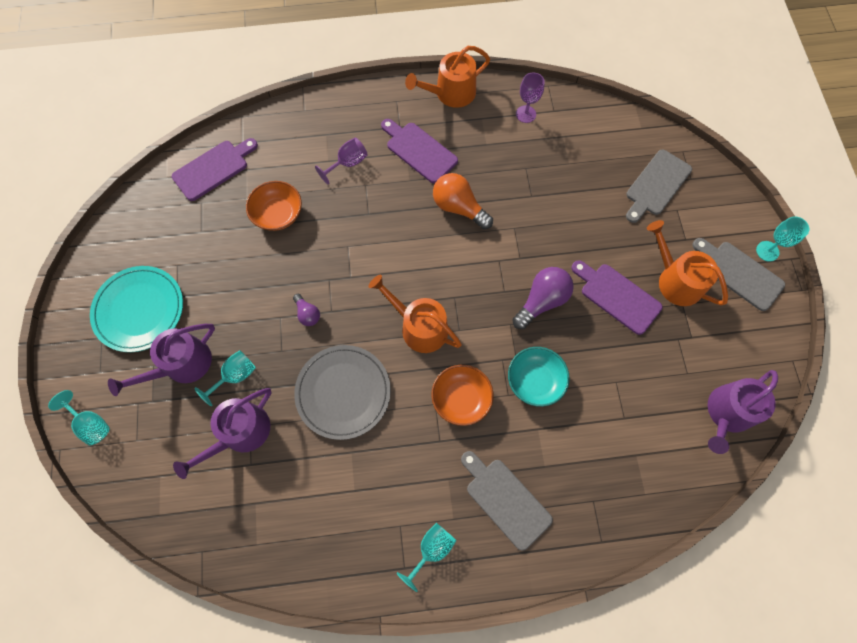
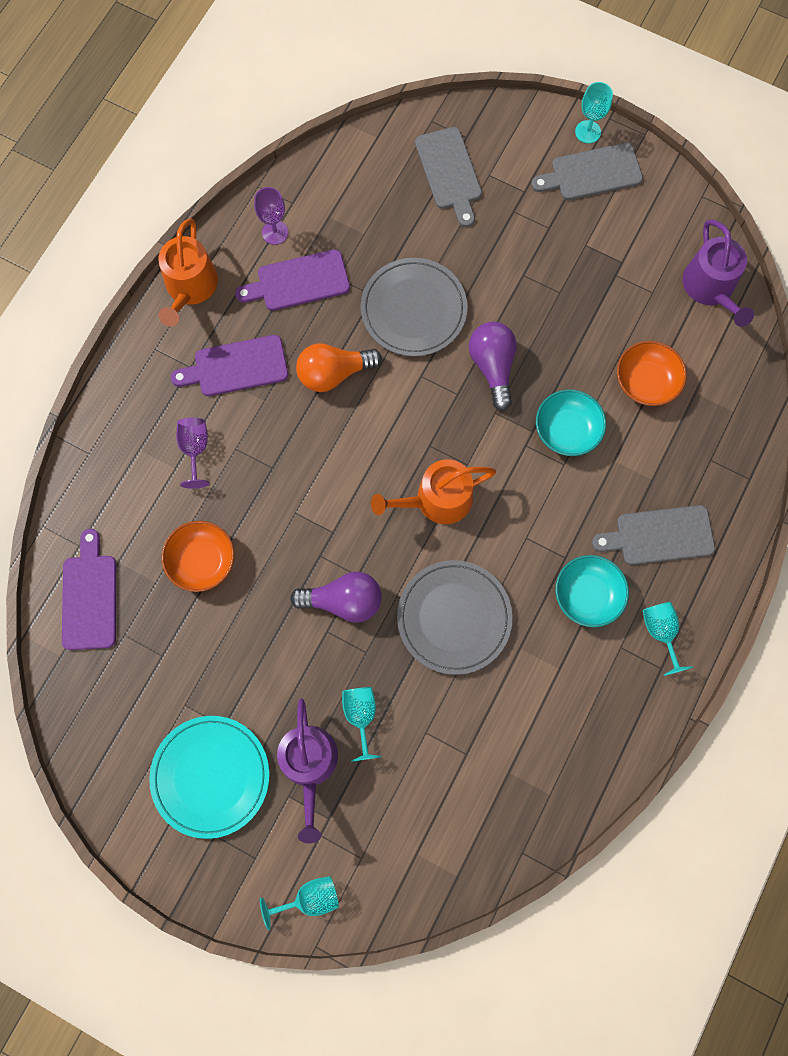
camera: 55 degrees left, 5 degrees up
(240, 433) = (427, 746): purple watering can -> none
(307, 314) = (343, 601): purple light bulb -> purple light bulb, size x1.81
(423, 475) = (587, 595): none -> turquoise bowl
(461, 398) = (538, 510): orange bowl -> orange bowl (646, 382)
(541, 226) = (413, 309): none -> grey plate
(617, 296) = (537, 296): purple cutting board -> purple cutting board (298, 282)
(676, 280) = (559, 232): orange watering can -> none

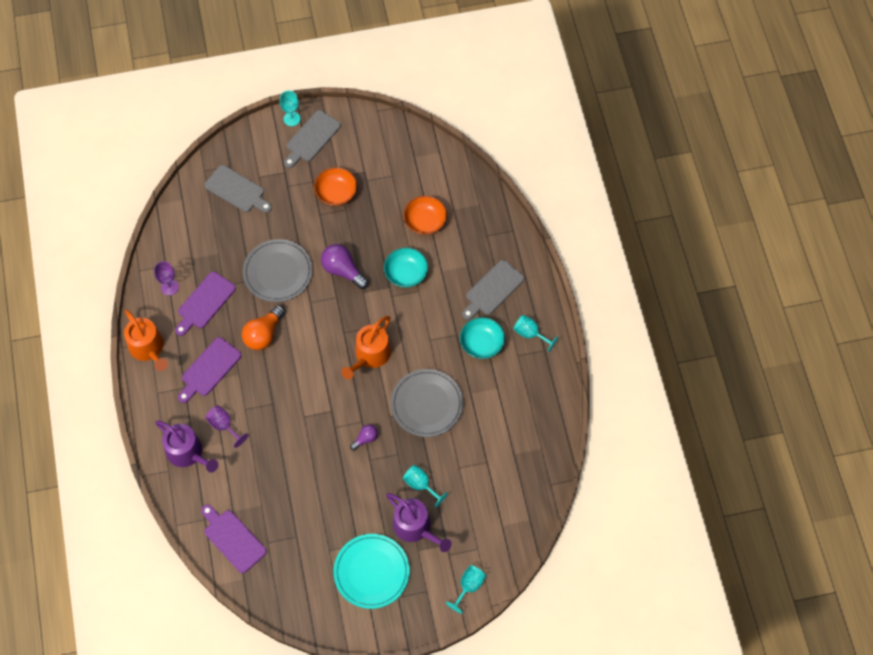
camera: 40 degrees left, 10 degrees down
(202, 561) = (276, 476): orange bowl -> orange bowl (336, 193)
(343, 601) = (365, 439): purple light bulb -> purple light bulb, size x0.55
(711, 288) = (419, 153): purple watering can -> purple watering can (187, 453)

